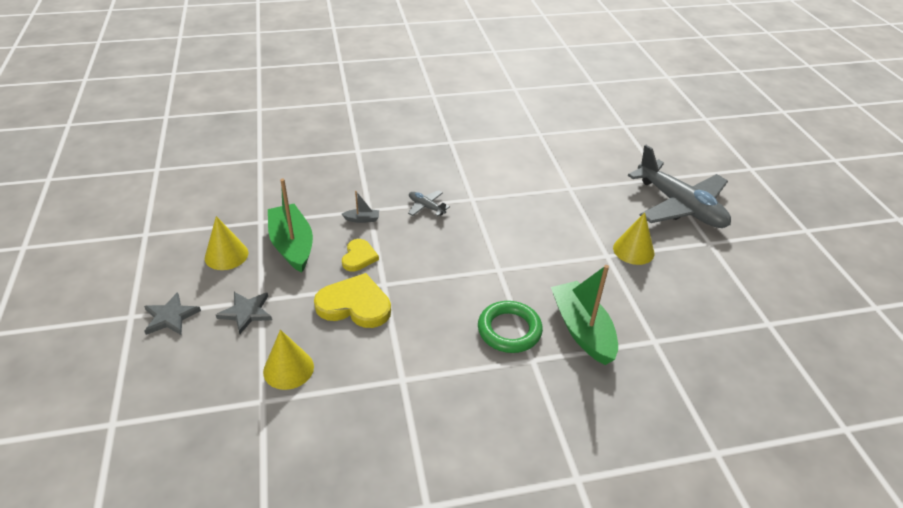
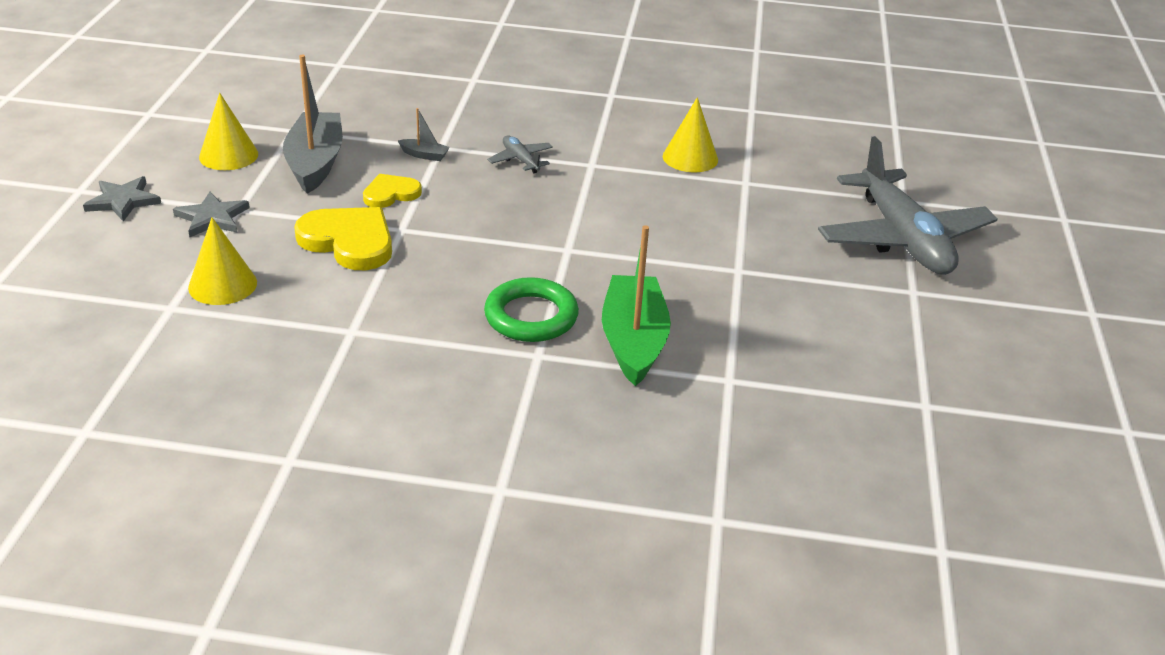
camera: 20 degrees right, 5 degrees down
(292, 245) = (315, 163): green boat -> grey boat
(359, 257) = (390, 194): yellow heart -> yellow heart turned 150 degrees counterclockwise
(633, 250) = (784, 273): yellow cone -> yellow cone (690, 158)

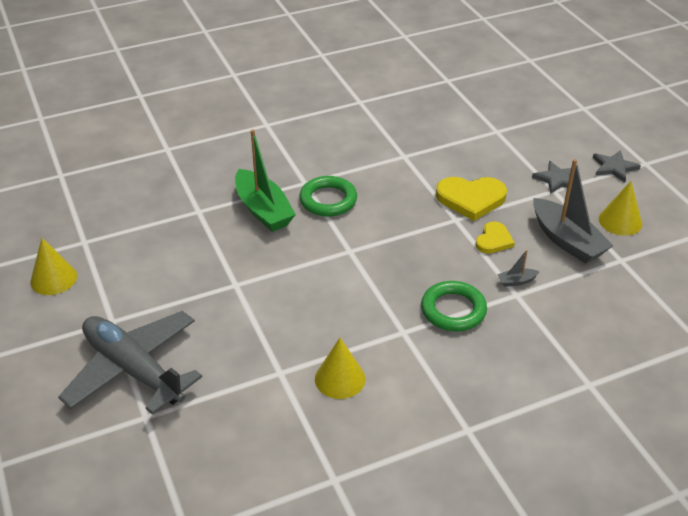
camera: 150 degrees right, 5 degrees up
(222, 285) = (492, 150): yellow cone -> yellow cone (53, 279)
(520, 160) = (453, 310): grey plane -> green ring

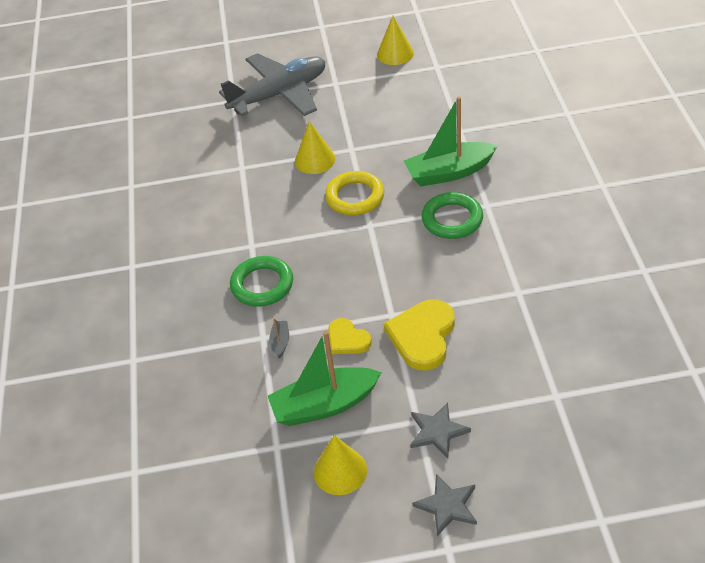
camera: 110 degrees right, 5 degrees up
(311, 268) = (355, 197): none -> yellow ring
(340, 378) = (219, 200): yellow cone -> yellow cone (315, 160)
(567, 241) = (324, 405): grey boat -> green boat

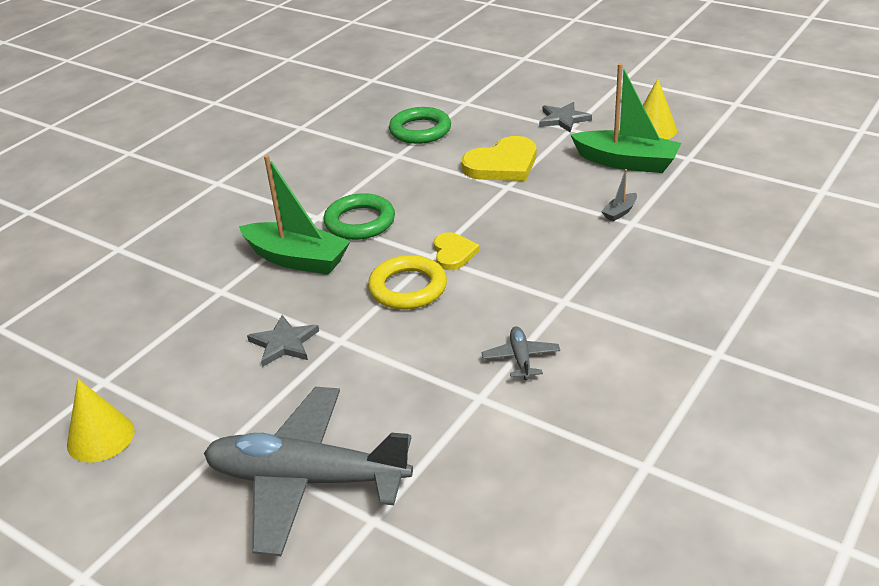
camera: 140 degrees left, 10 degrees down
(241, 198) = (521, 358): none -> grey plane
(262, 285) = (590, 261): green ring -> green ring (420, 130)
(315, 160) = (391, 352): yellow cone -> none
(347, 339) = (561, 188): yellow heart -> yellow heart (453, 253)
(447, 506) = (601, 92): grey star -> grey star (284, 343)

